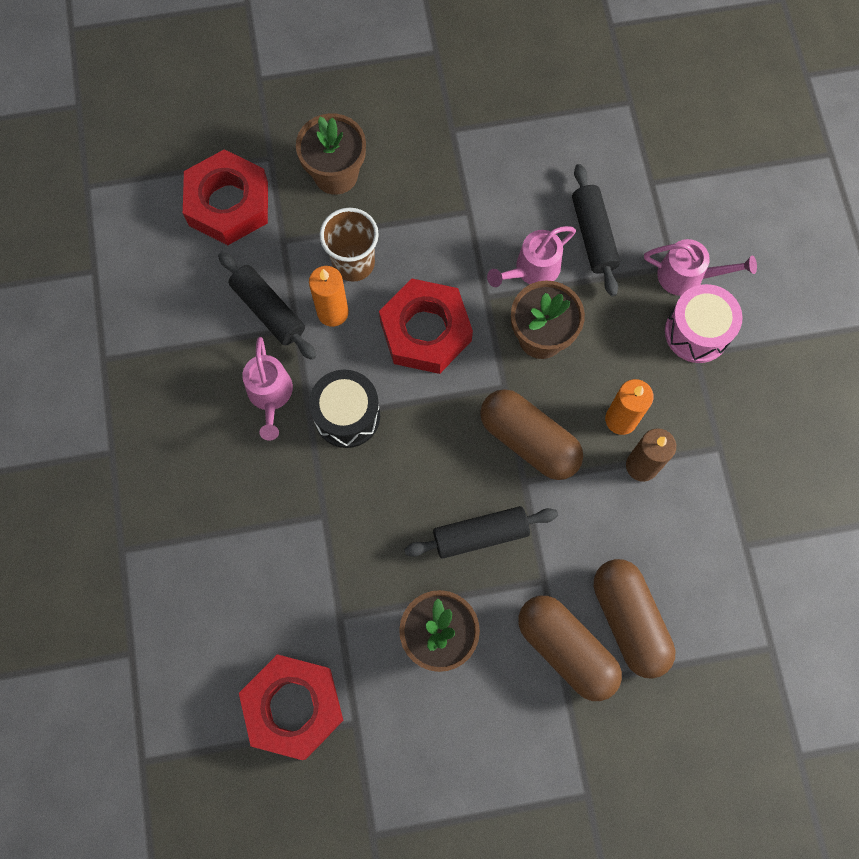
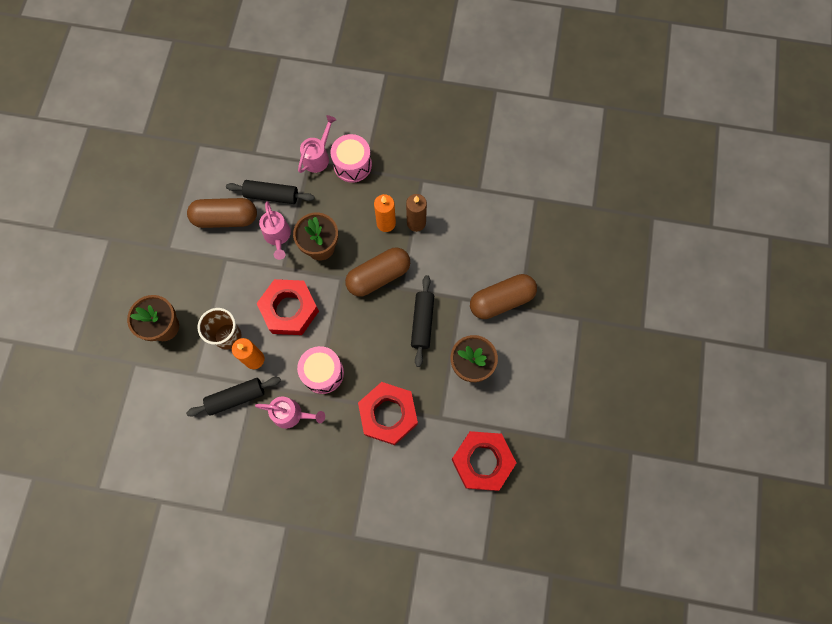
camera: 70 degrees left, 0 degrees up
(228, 203) = (153, 400): red nut -> red nut (388, 414)
(347, 416) = (323, 373): black drum -> pink drum
(629, 620) = (497, 262): brown capsule -> brown capsule (226, 218)

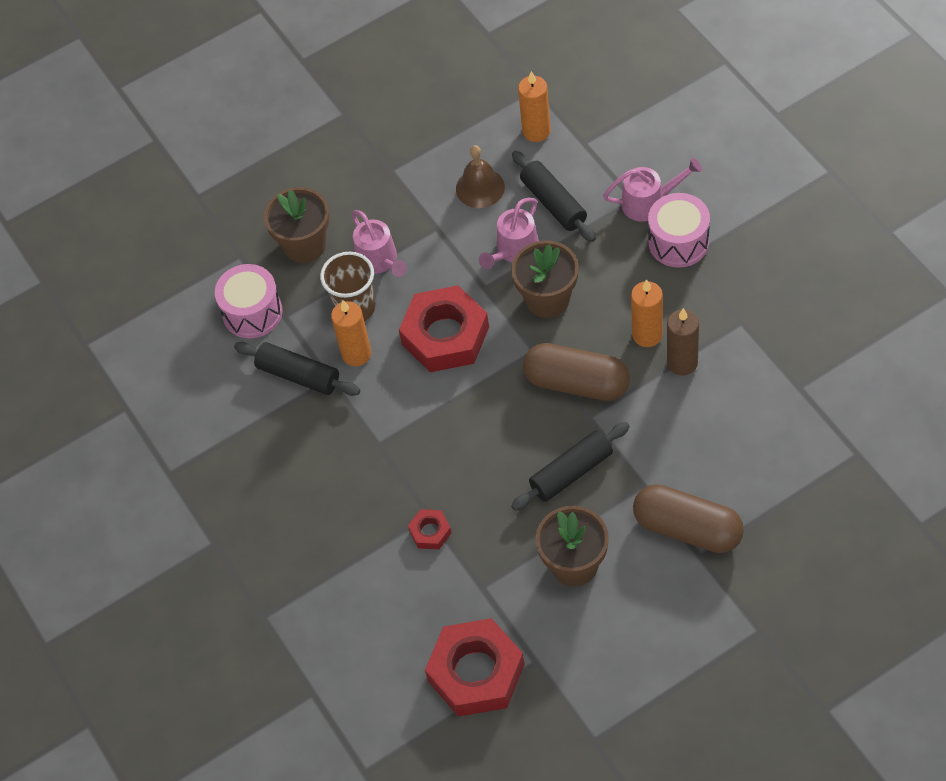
camera: 55 degrees right, 15 degrees down
(223, 165) = (536, 131): none -> orange candle
(226, 218) = (480, 188): brown capsule -> brown bell
(292, 414) = (334, 441): pink watering can -> pink watering can (380, 261)
(323, 373) = (409, 429): pink drum -> pink drum (252, 312)
(388, 414) = (430, 532): red nut -> red nut, size x0.45

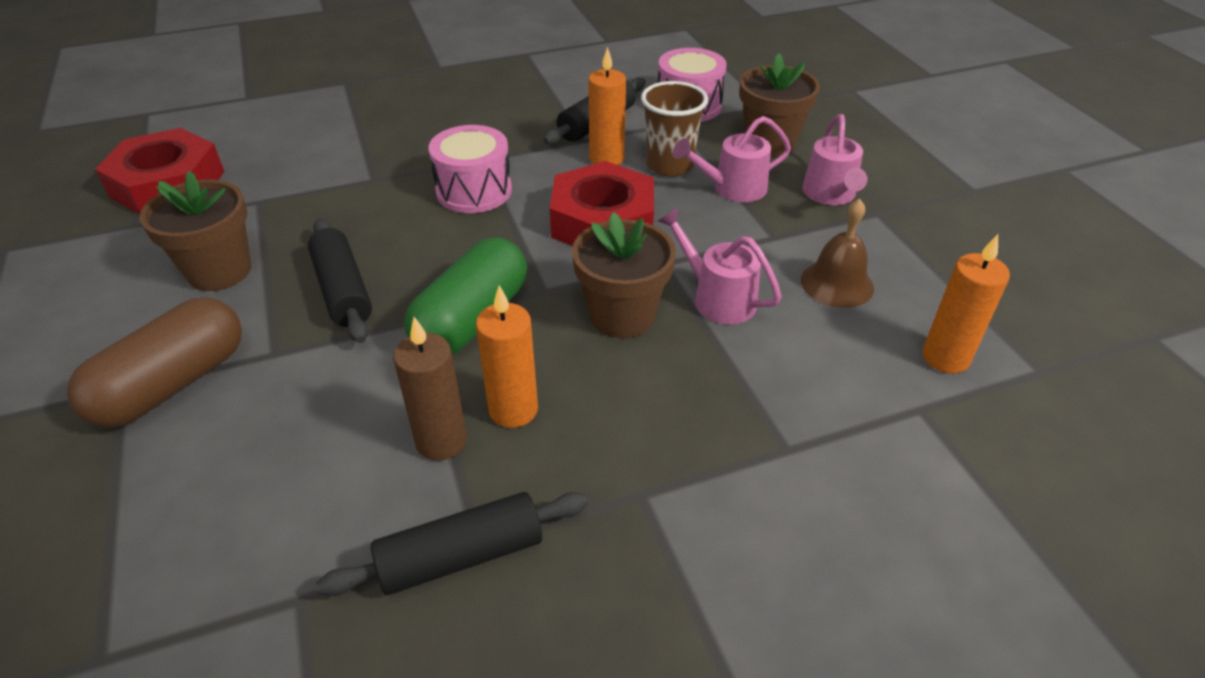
camera: 95 degrees right, 15 degrees down
(430, 532) = (352, 177): red nut -> none
(553, 203) = (796, 352): black rolling pin -> black rolling pin (461, 556)
(577, 383) = (472, 319): brown capsule -> green capsule
(650, 202) = (777, 470): pink watering can -> pink watering can (830, 195)
(678, 242) = (681, 492): pink drum -> pink drum (474, 191)

